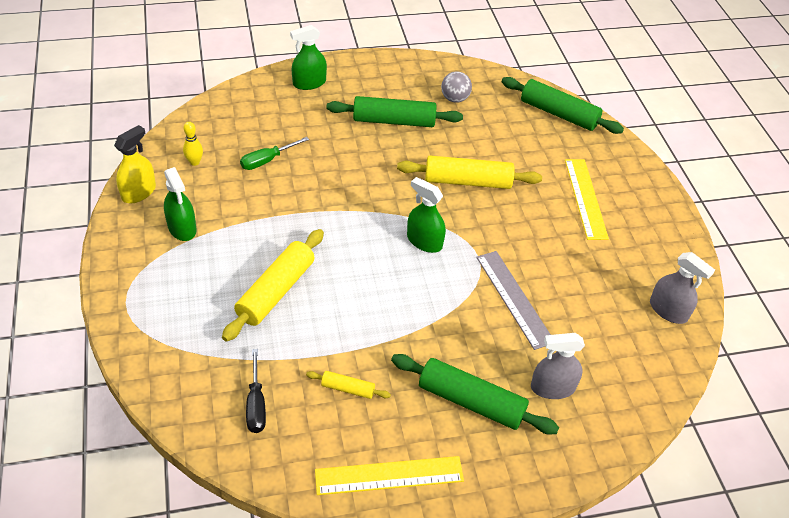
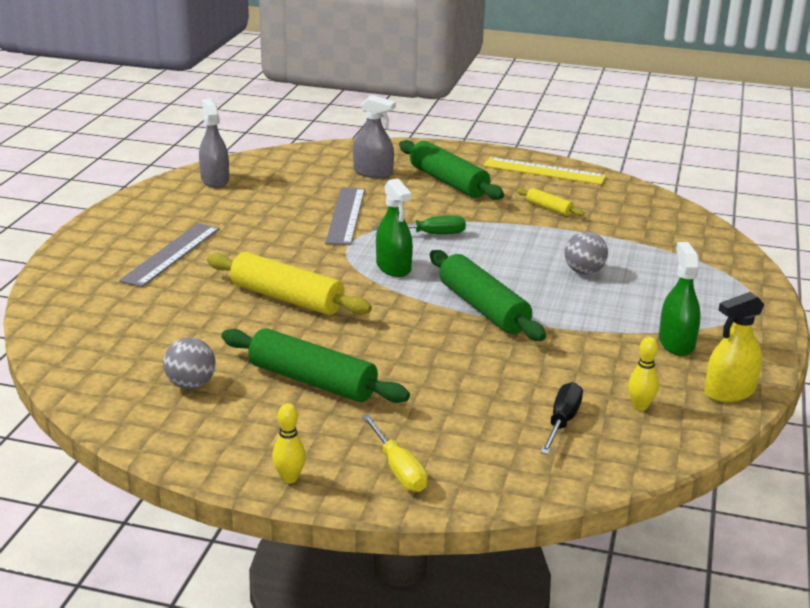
camera: 150 degrees left, 20 degrees down
(256, 404) = (636, 219): black screwdriver -> black screwdriver (562, 422)
(267, 160) = (533, 382): green screwdriver -> green screwdriver (431, 234)
(276, 291) = (584, 272): yellow rolling pin -> grey ball
(309, 83) = (398, 469): green spray bottle -> yellow screwdriver
(357, 64) = (289, 478): none -> yellow bowling pin
(558, 114) = (73, 330): green rolling pin -> green rolling pin (483, 308)
(585, 198) = (171, 254): yellow ruler -> grey ruler

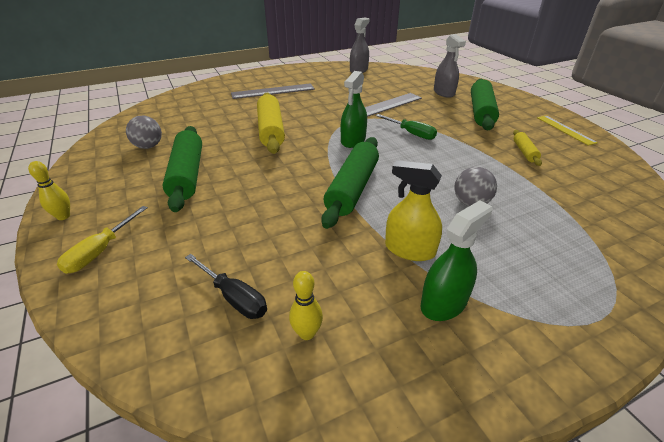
camera: 50 degrees right, 10 degrees up
(544, 171) = (565, 130): yellow ruler -> yellow ruler, size x0.66
(562, 422) = (234, 297): black screwdriver -> black screwdriver turned 60 degrees clockwise
(729, 392) = (408, 389): yellow spray bottle -> yellow spray bottle (409, 249)

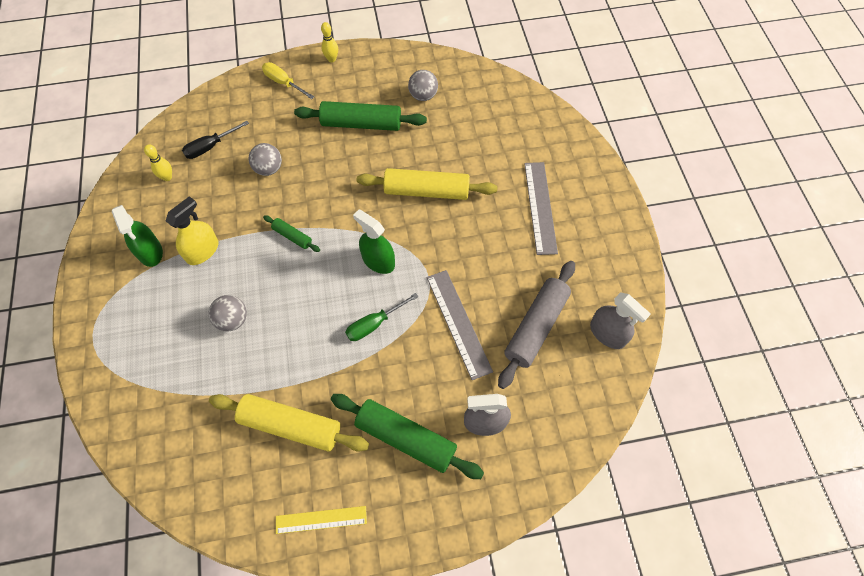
camera: 105 degrees right, 25 degrees up
(265, 226) = (268, 169): none -> grey ball
(353, 188) = (292, 236): green rolling pin -> green rolling pin, size x0.49
(369, 86) = (535, 327): none -> grey rolling pin
(524, 152) = (291, 426): yellow rolling pin -> yellow rolling pin, size x2.03

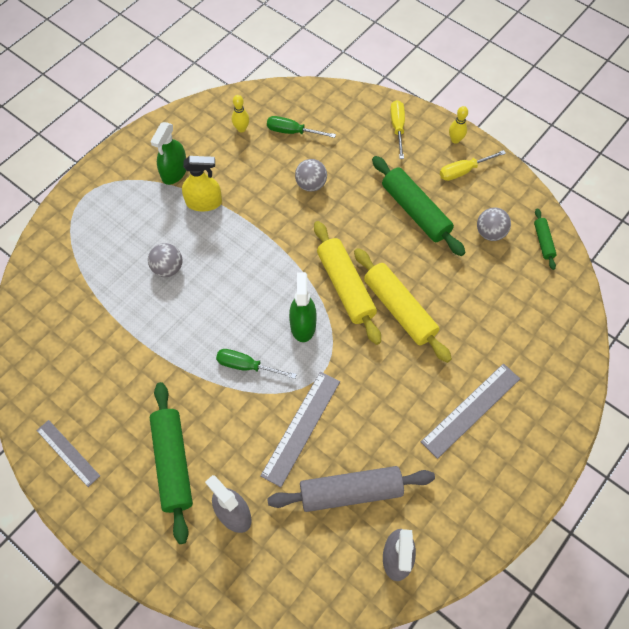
camera: 50 degrees right, 0 degrees up
(210, 147) = (292, 132): black screwdriver -> green screwdriver
(291, 426) = (120, 375): yellow rolling pin -> yellow rolling pin (345, 287)
(292, 236) = (269, 249): green rolling pin -> green rolling pin (543, 242)
(321, 519) = (68, 453): yellow ruler -> grey ruler
(361, 73) = (463, 171): none -> yellow screwdriver

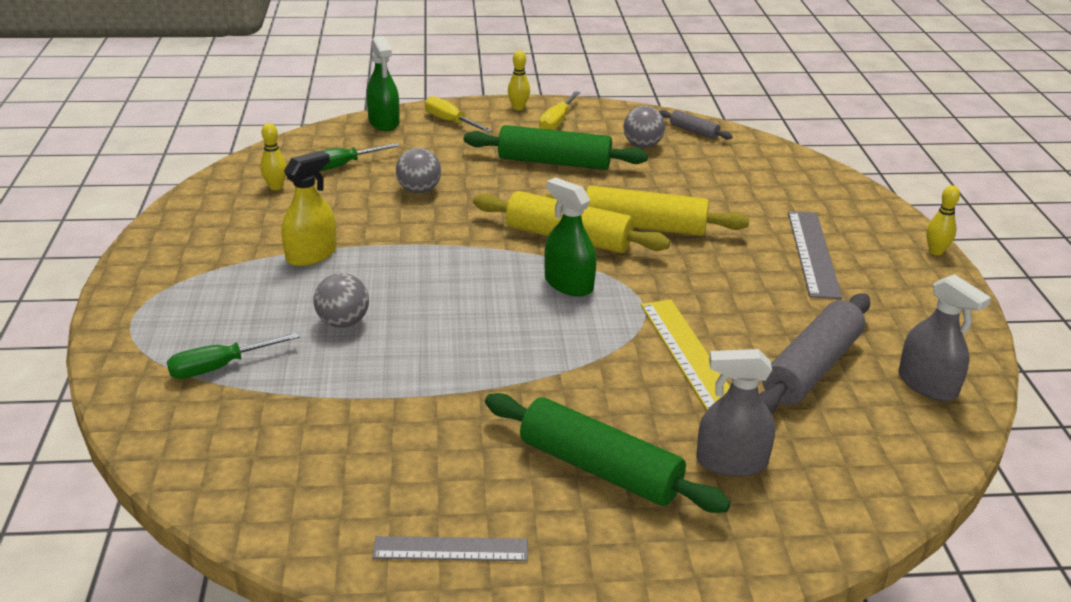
camera: 45 degrees left, 30 degrees down
(174, 171) = (236, 249): green spray bottle -> green spray bottle (384, 122)
(246, 366) = (558, 344): green screwdriver -> green screwdriver (219, 367)
(301, 427) = (688, 354): grey ruler -> yellow ruler
(543, 242) = (694, 131): green rolling pin -> grey rolling pin
(552, 470) = (936, 251): none -> yellow bowling pin

